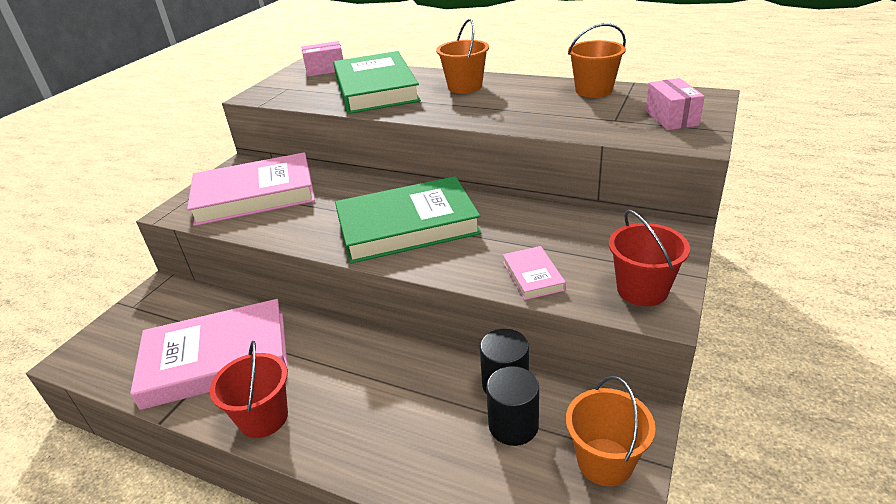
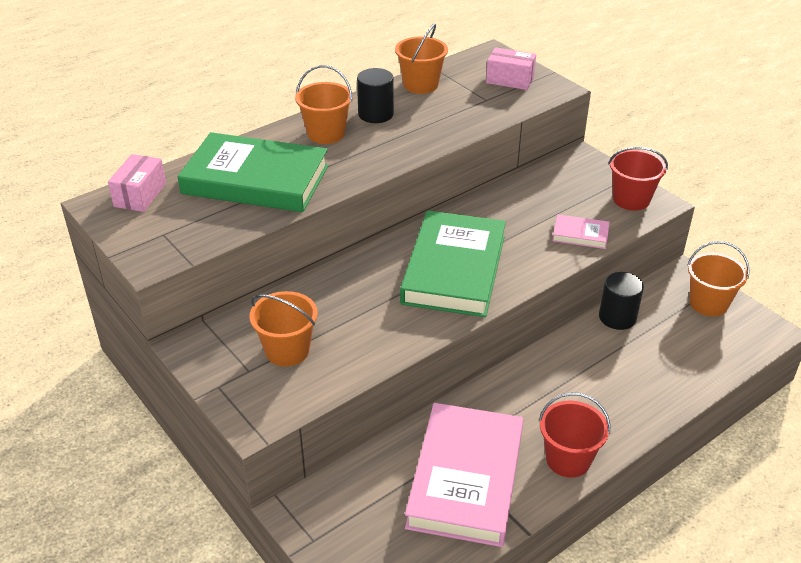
camera: 65 degrees left, 5 degrees up
(255, 195) = (287, 350): pink book -> orange bucket
(513, 425) = (657, 328): black cylinder -> black cylinder (375, 114)

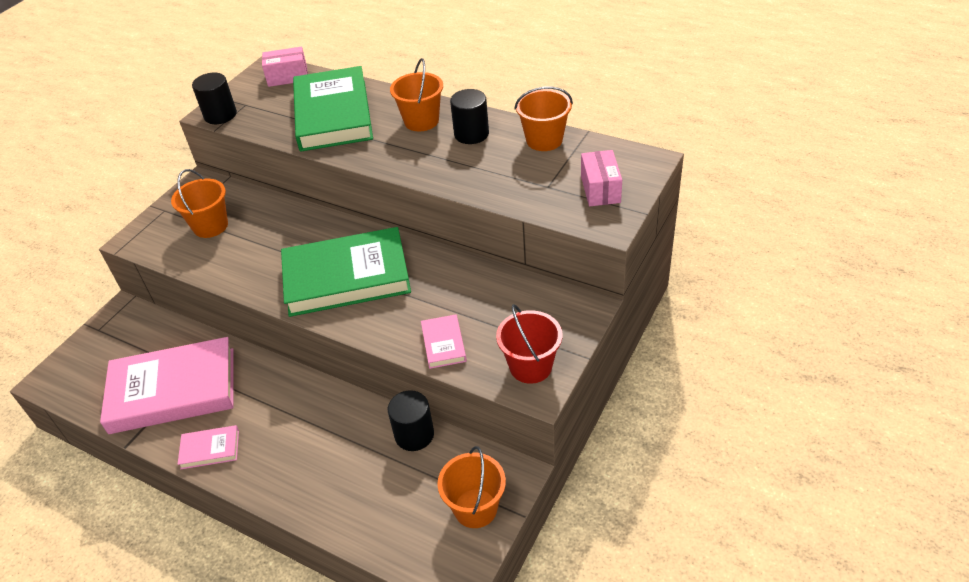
camera: 70 degrees right, 5 degrees up
(164, 256) = (220, 115): none -> black cylinder
(568, 459) = (210, 449): red bucket -> pink book

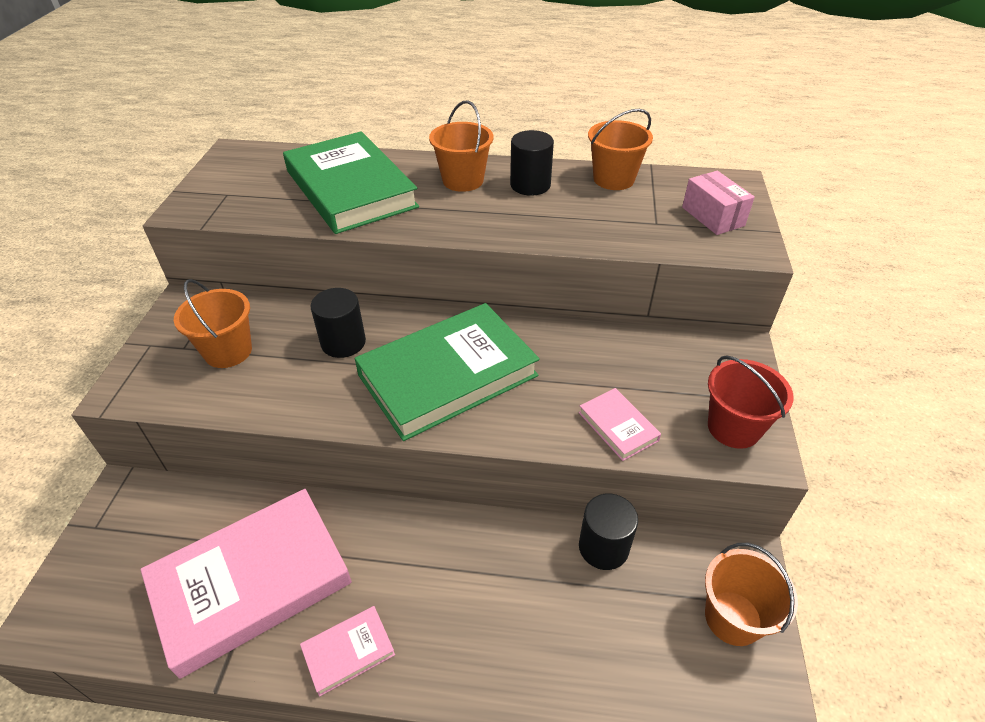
camera: 25 degrees left, 0 degrees up
(220, 115) = (199, 210): black cylinder -> black cylinder (343, 342)
(287, 77) = (265, 158): pink box -> none

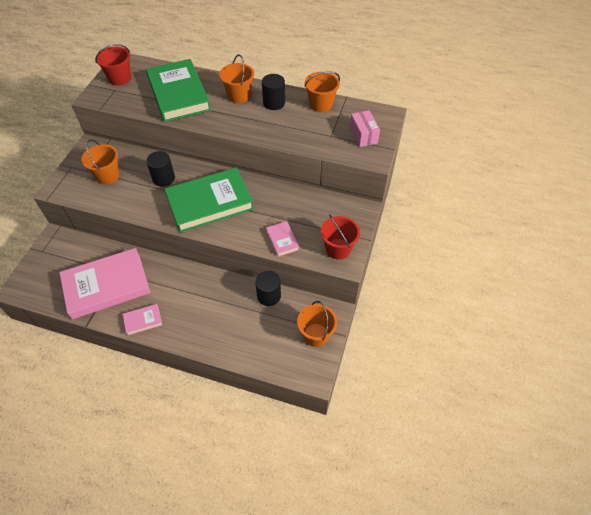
camera: 10 degrees right, 10 degrees up
(233, 176) = (120, 78): none -> red bucket

